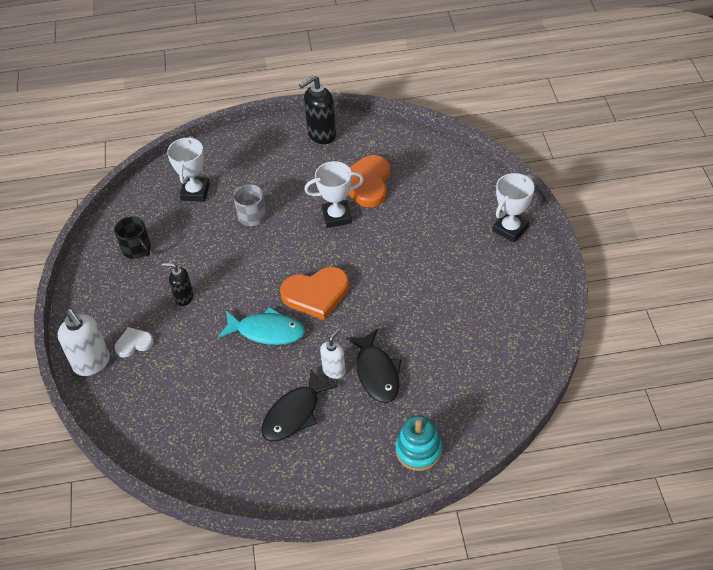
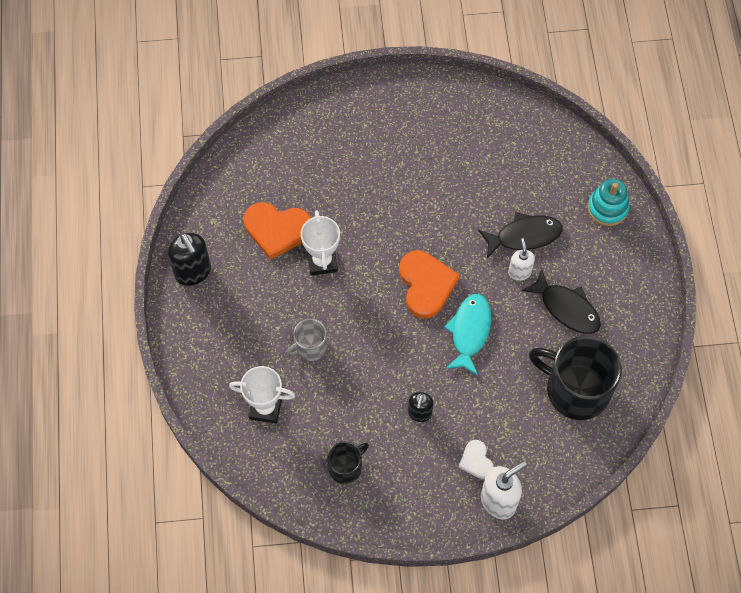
camera: 90 degrees left, 15 degrees up
(202, 425) = (576, 389): none -> black mug
(334, 370) = (519, 272): white soap dispenser -> white soap dispenser turned 45 degrees clockwise
(510, 229) = (359, 105): white trophy -> none

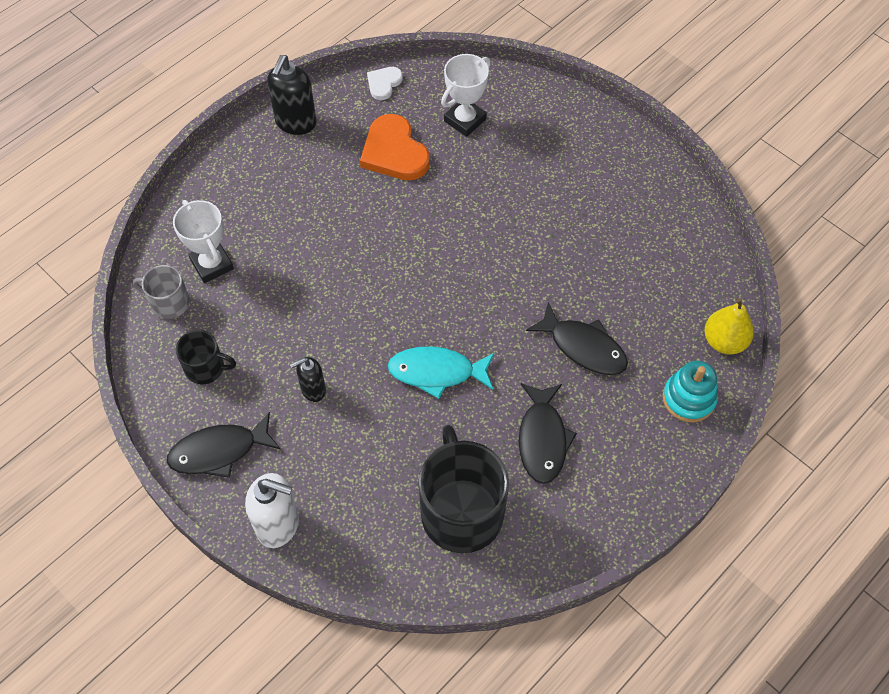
camera: 50 degrees right, 5 degrees down
(310, 347) = (302, 256): grey mug -> grey mug (169, 302)
(322, 261) = (396, 206): white trophy -> white trophy (465, 120)
(416, 501) = (219, 451): none -> black fish
(426, 285) = (451, 302): orange heart -> none
(469, 332) = (436, 372): turquoise fish -> turquoise fish turned 150 degrees counterclockwise
(476, 461) = (305, 474): white heart -> white heart (384, 84)
(519, 272) = (540, 370): white soap dispenser -> none
(587, 157) = (724, 341): none -> yellow pear

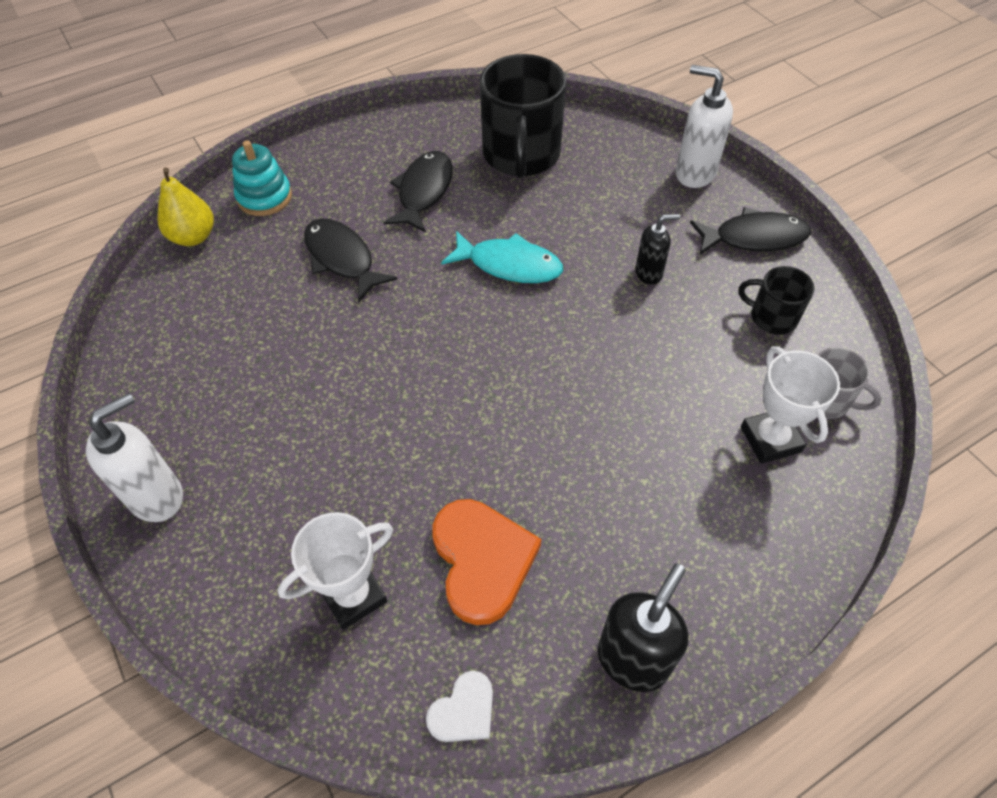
camera: 165 degrees left, 5 degrees down
(614, 145) = (157, 496): none -> white soap dispenser

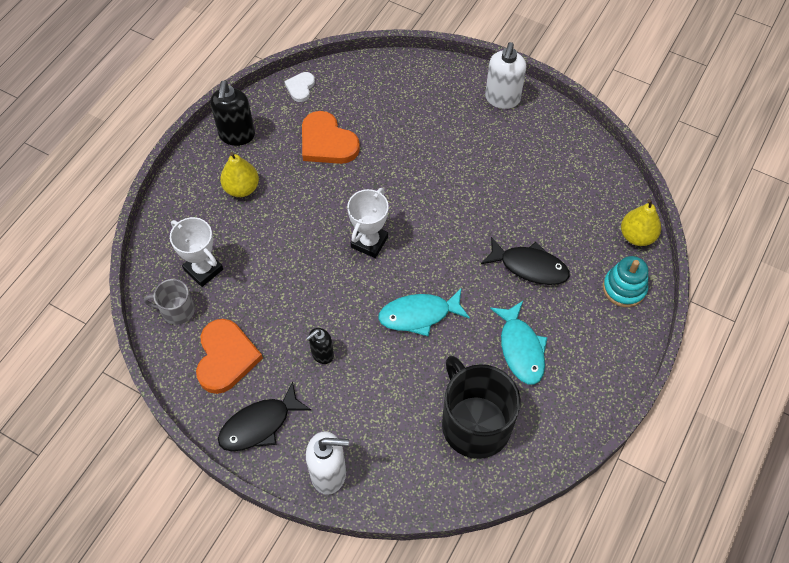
camera: 150 degrees right, 5 degrees up
(353, 595) = (376, 104): white trophy -> white trophy (369, 242)
(423, 191) = (521, 349): black fish -> turquoise fish
(664, 544) = (242, 188): none -> yellow pear
(772, 317) = (226, 357): black mug -> orange heart

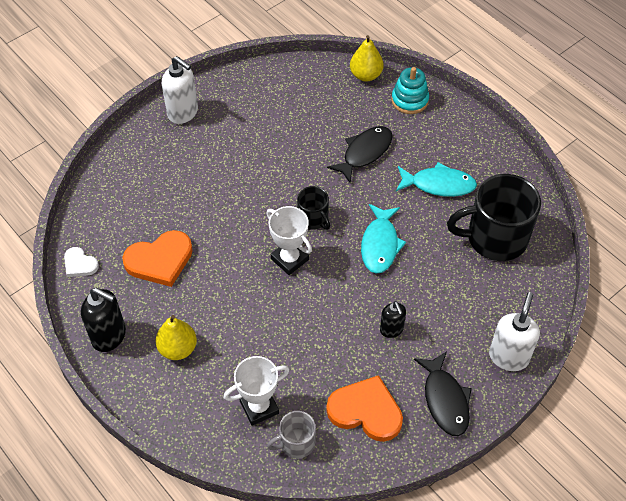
camera: 70 degrees left, 5 degrees down
(177, 310) = (296, 443): grey mug -> grey mug turned 45 degrees clockwise
(425, 247) = (313, 218): none -> black mug

